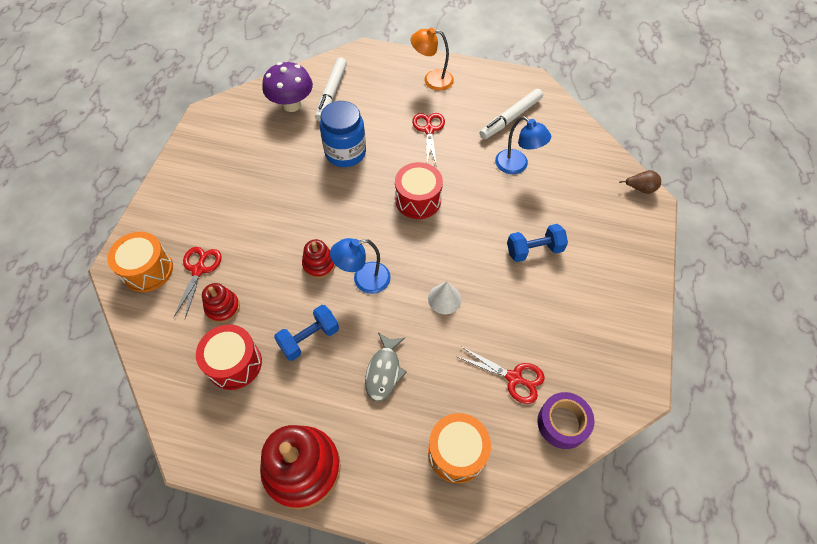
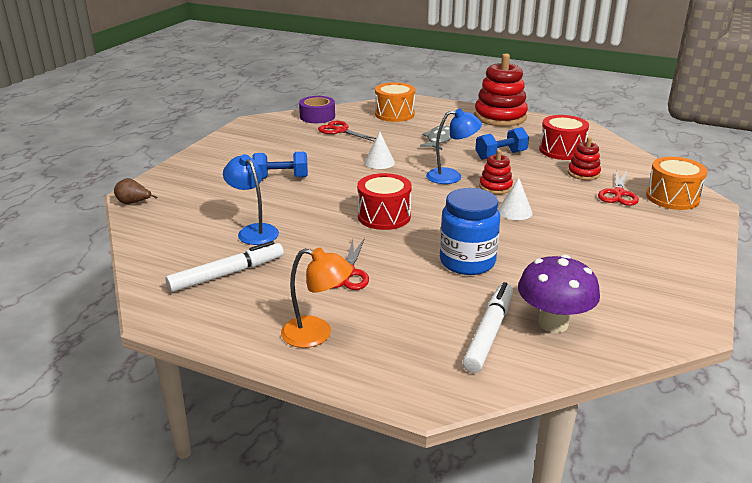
camera: 170 degrees left, 30 degrees down
(304, 224) = (514, 211): none -> white cone

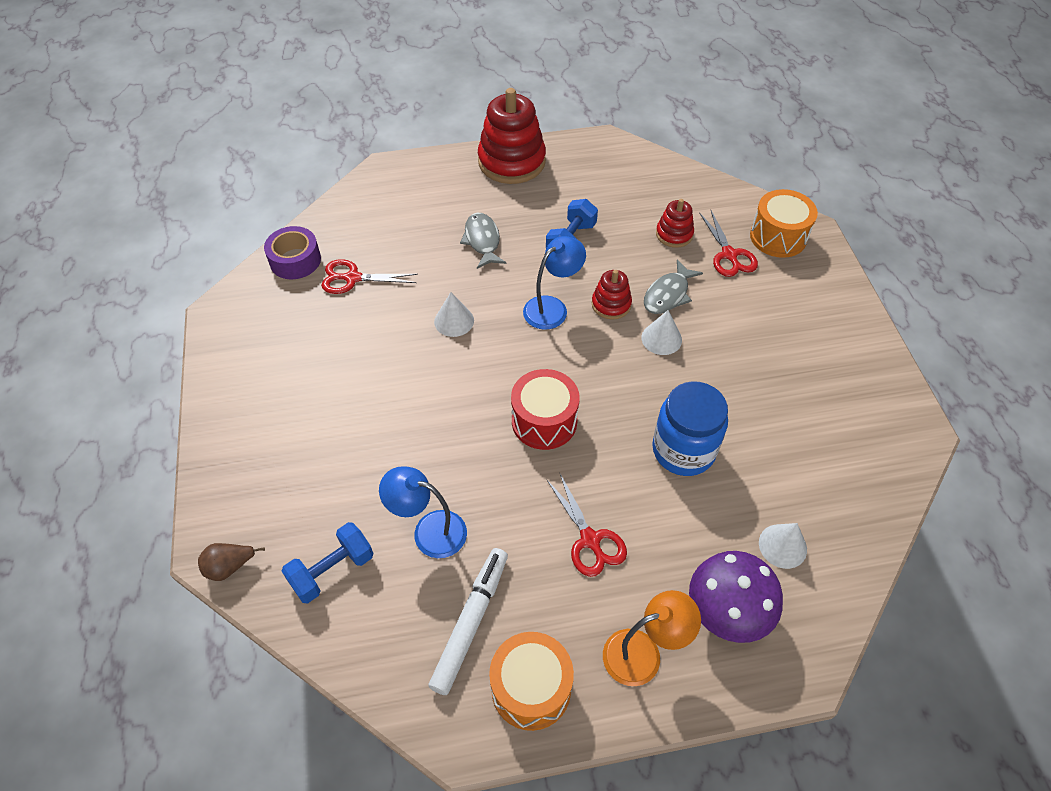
camera: 35 degrees left, 25 degrees up
(281, 178) = (367, 413): blue dumbbell -> blue dumbbell (332, 570)
(394, 114) = (387, 210): orange drum -> orange drum (531, 688)
(489, 333) = (782, 546): white marker -> white cone
(545, 196) = (668, 294): none -> grey fish
(553, 323) = (820, 497): purple mushroom -> purple mushroom (726, 613)
(561, 150) = (623, 200): red drum -> none

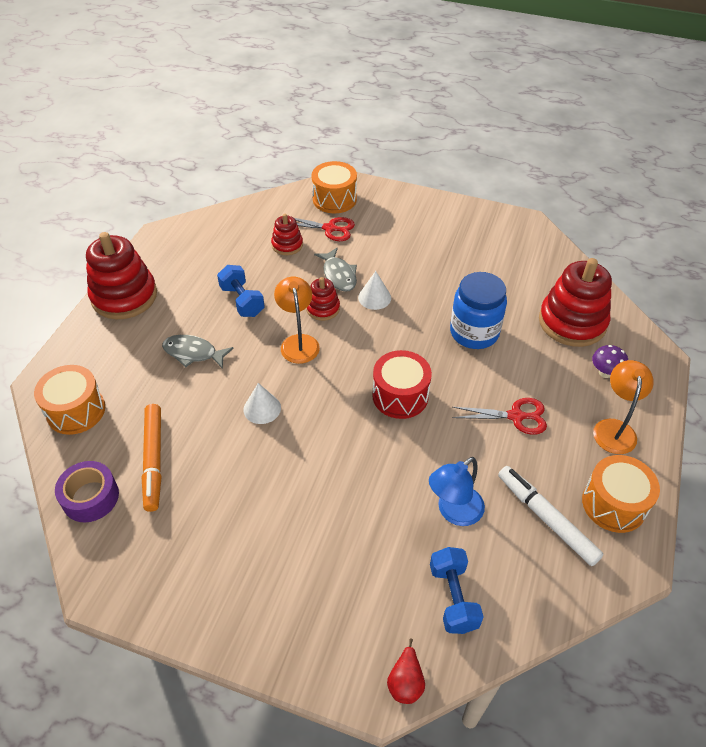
camera: 60 degrees left, 5 degrees down
(230, 567) = (405, 682): brown pear -> red pear
(352, 278) = (153, 460): red scissors -> orange marker
(370, 204) = (76, 411): none -> orange drum
(552, 307) = (298, 342): blue lamp -> orange lamp
(726, 613) = (605, 373): purple mushroom -> purple mushroom, size x0.54
(782, 546) = (572, 322): white cone -> red stacking toy

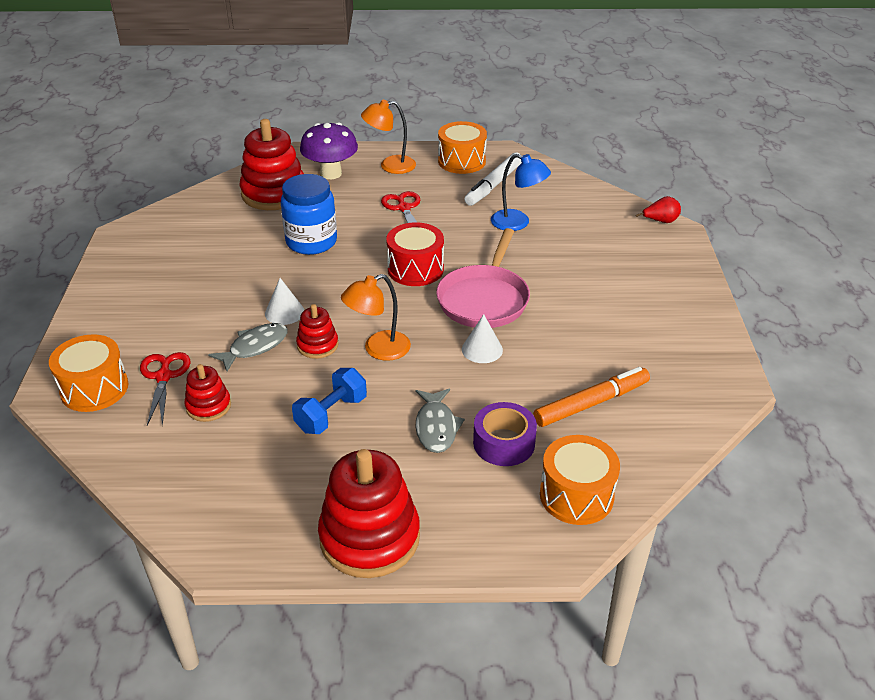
camera: 110 degrees left, 10 degrees down
(90, 497) = (663, 432): purple tape -> purple tape (504, 443)
(330, 433) = (484, 299): none -> pink pan
(453, 597) = (587, 213): blue dumbbell -> none
(605, 373) = (331, 173): purple mushroom -> purple mushroom, size x1.85

